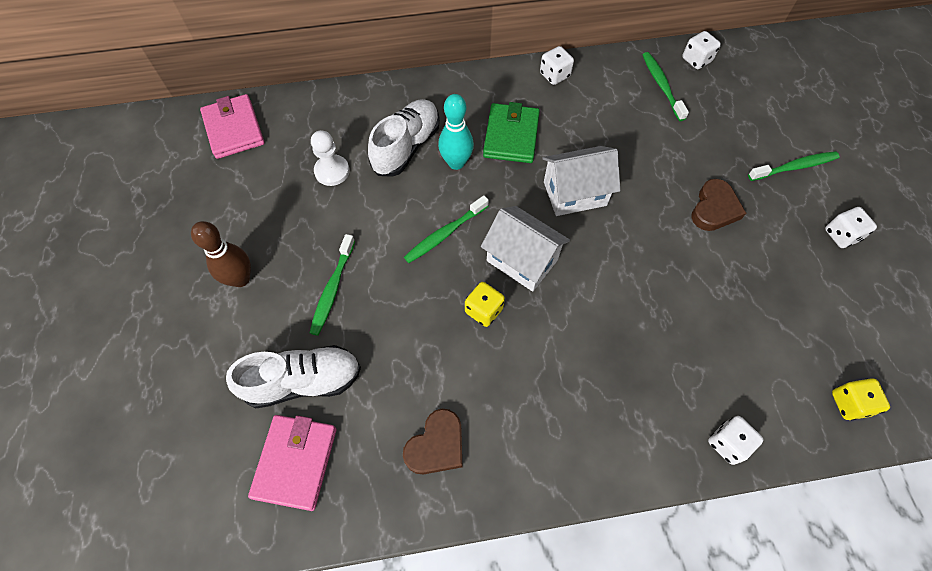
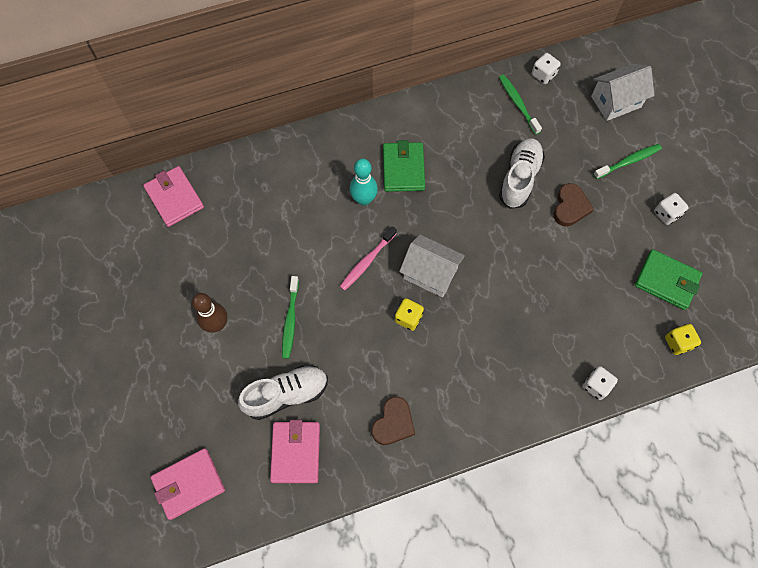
camera: 10 degrees left, 5 degrees up
(142, 479) = (189, 484): none -> pink wallet
(332, 171) = (265, 223): white pawn -> none
(406, 147) = (321, 192): white shoe -> white shoe (519, 178)
(445, 234) = (367, 261): green toothbrush -> pink toothbrush
(554, 75) = (429, 107): white dice -> none
(575, 193) = (462, 211): white house -> white house (616, 102)
(837, 318) = (666, 281): none -> green wallet

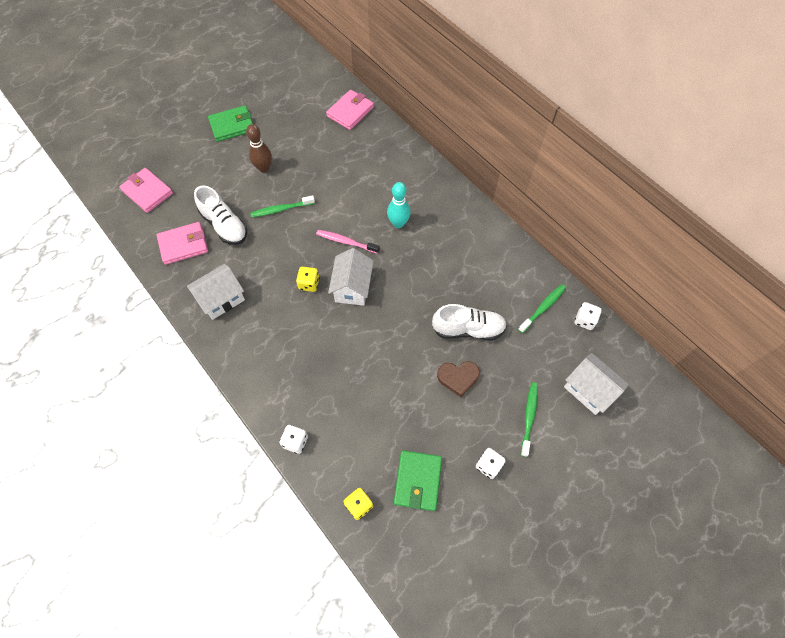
camera: 70 degrees right, 5 degrees down
(393, 423) = (221, 299): brown heart -> white house
(403, 169) = (437, 241): green wallet -> green wallet (232, 126)
(628, 161) = (529, 417): green toothbrush -> green toothbrush turned 120 degrees counterclockwise

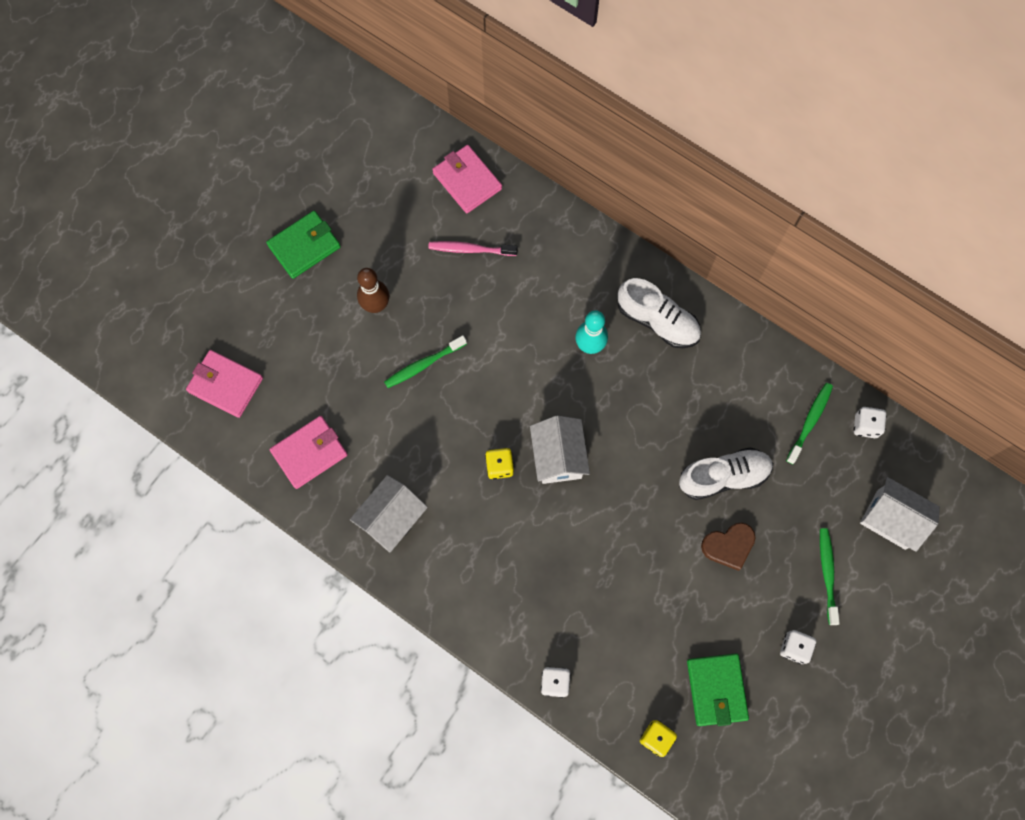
camera: 15 degrees left, 10 degrees up
(224, 225) = (354, 409): white shoe -> white shoe (657, 321)
(346, 242) = (528, 392): pink toothbrush -> pink toothbrush (470, 249)
(350, 112) = (467, 181): pink wallet -> pink wallet turned 60 degrees counterclockwise

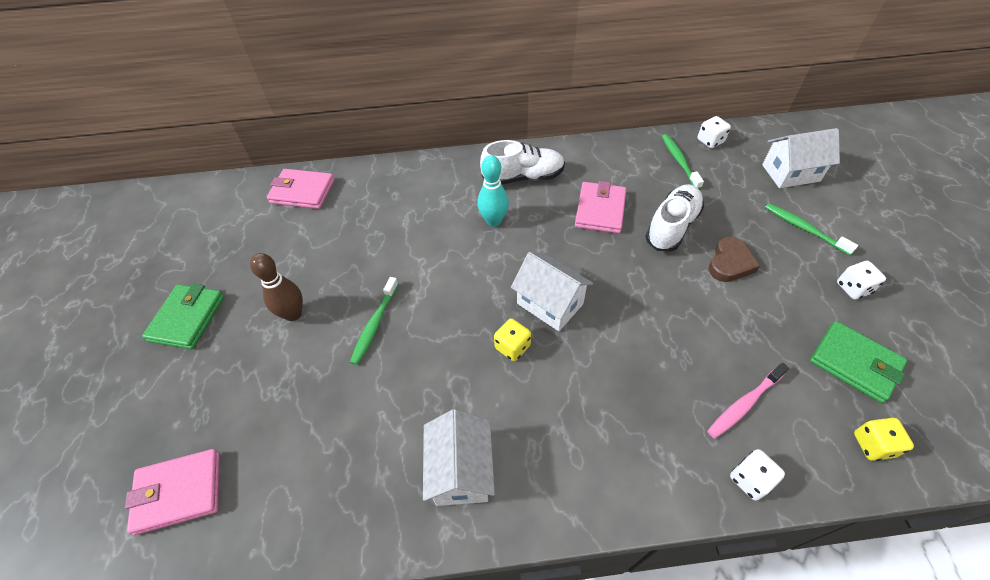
camera: 40 degrees left, 20 degrees down
(309, 453) = (324, 481): pink wallet -> pink wallet (600, 210)
(470, 249) = (343, 227): pink toothbrush -> pink toothbrush (744, 404)

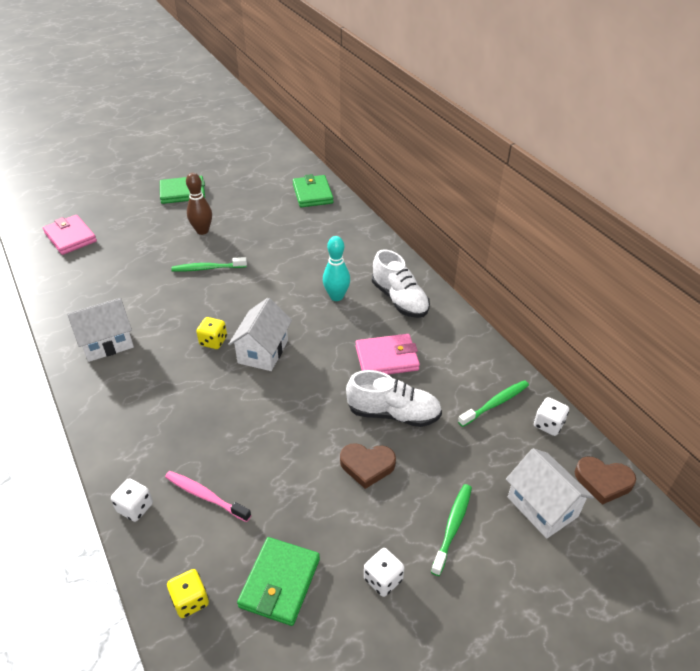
camera: 65 degrees right, 10 degrees down
(302, 192) = (312, 194): pink wallet -> green wallet
(771, 135) = (603, 481): none -> brown heart

